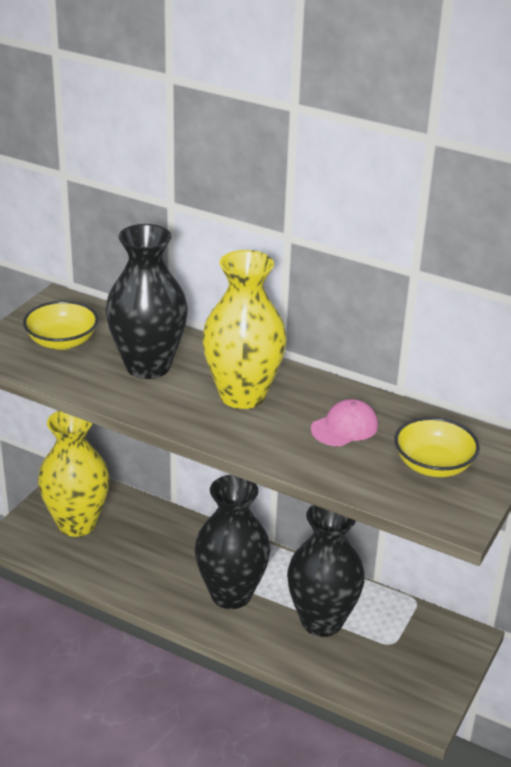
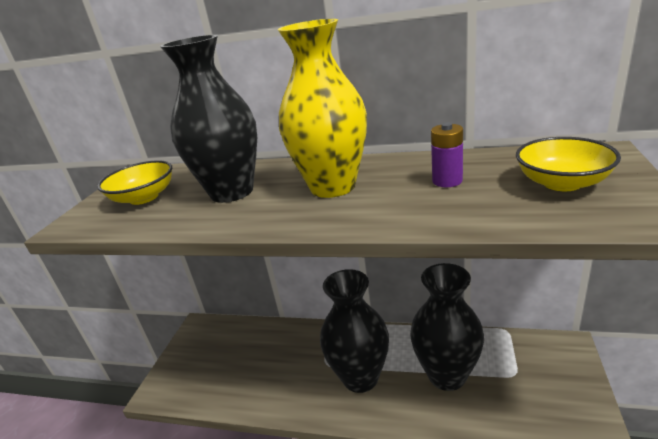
camera: 10 degrees left, 5 degrees down
(77, 523) = (210, 359): yellow vase -> none
(344, 427) = (447, 181): pink cap -> purple battery

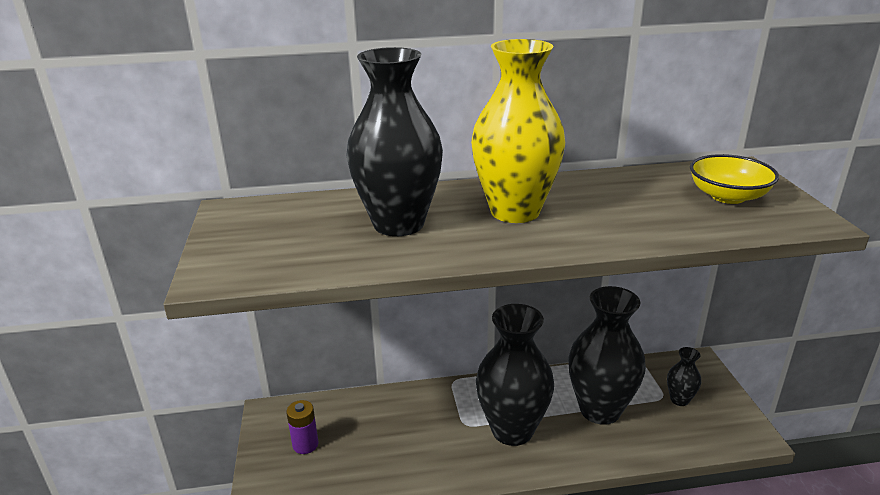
camera: 25 degrees left, 0 degrees up
(144, 197) = (282, 238): yellow bowl -> none
(447, 181) = (627, 200): purple battery -> purple battery (305, 444)
(531, 381) = (679, 400): none -> black vase

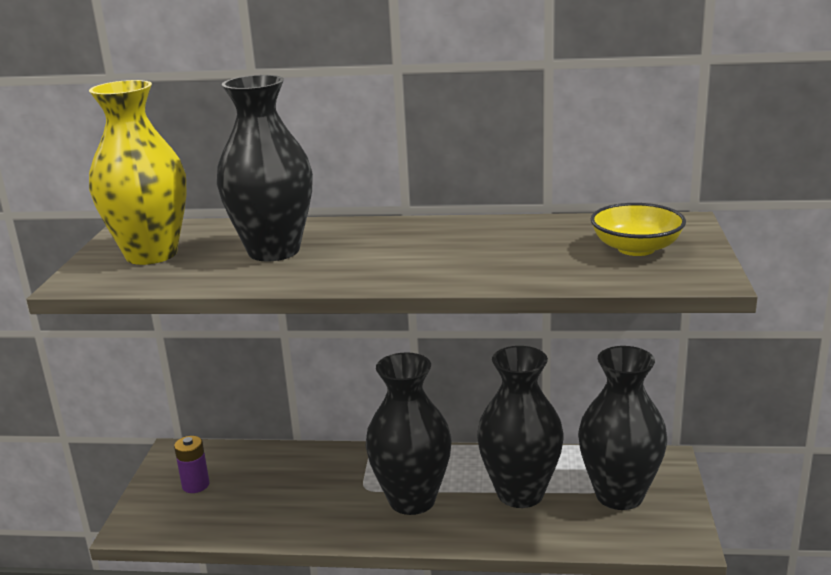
camera: 15 degrees right, 5 degrees down
(515, 211) = (395, 248): yellow vase -> yellow vase (151, 254)
(679, 400) = (619, 495): black vase -> black vase, size x2.22

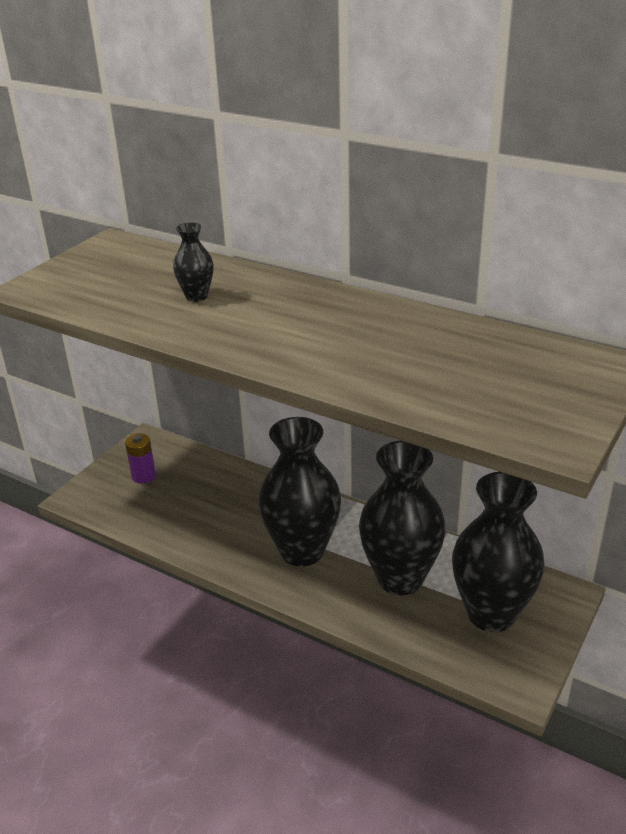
camera: 25 degrees right, 10 degrees up
(151, 254) = (102, 274): yellow vase -> none
(274, 251) = (196, 296): black vase -> black vase, size x0.45
(636, 248) = (522, 384): yellow bowl -> none

